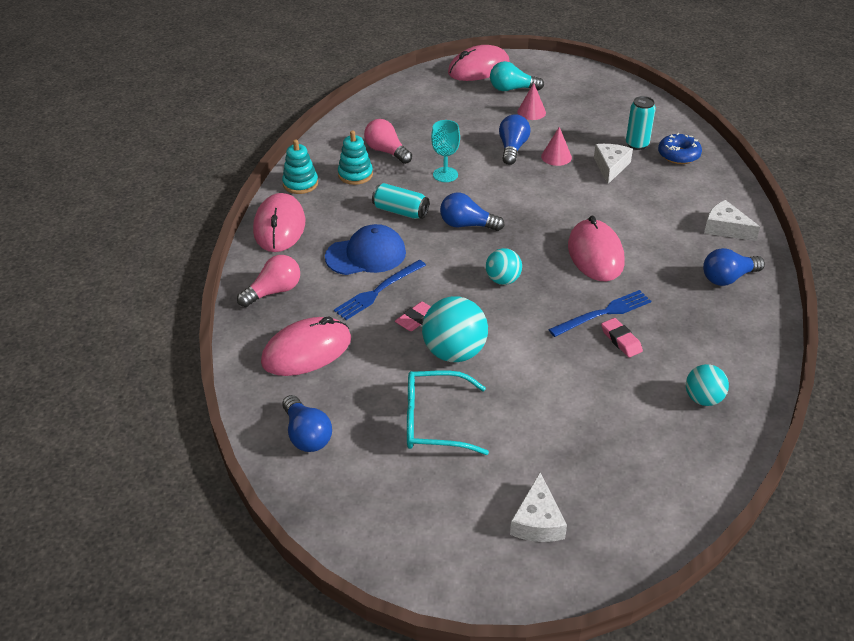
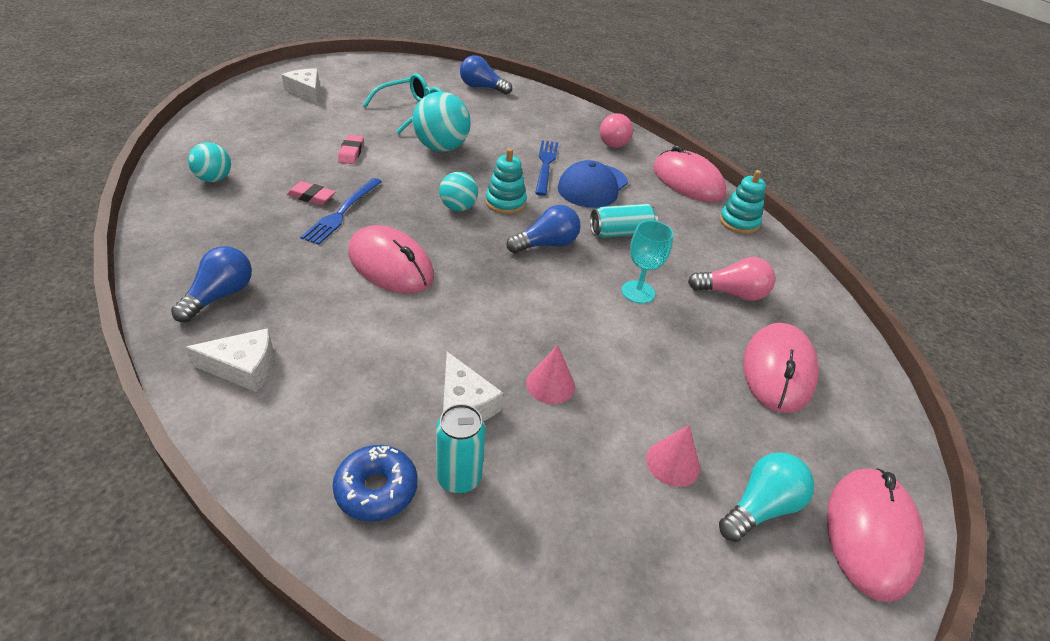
camera: 135 degrees right, 0 degrees up
(307, 351) = (540, 119): pink mouse -> pink mouse (778, 371)
(355, 175) = (714, 252): turquoise stacking toy -> turquoise stacking toy (505, 203)
(416, 319) = (493, 157): pink eraser -> pink eraser (351, 153)
(512, 148) = (616, 370): blue light bulb -> none

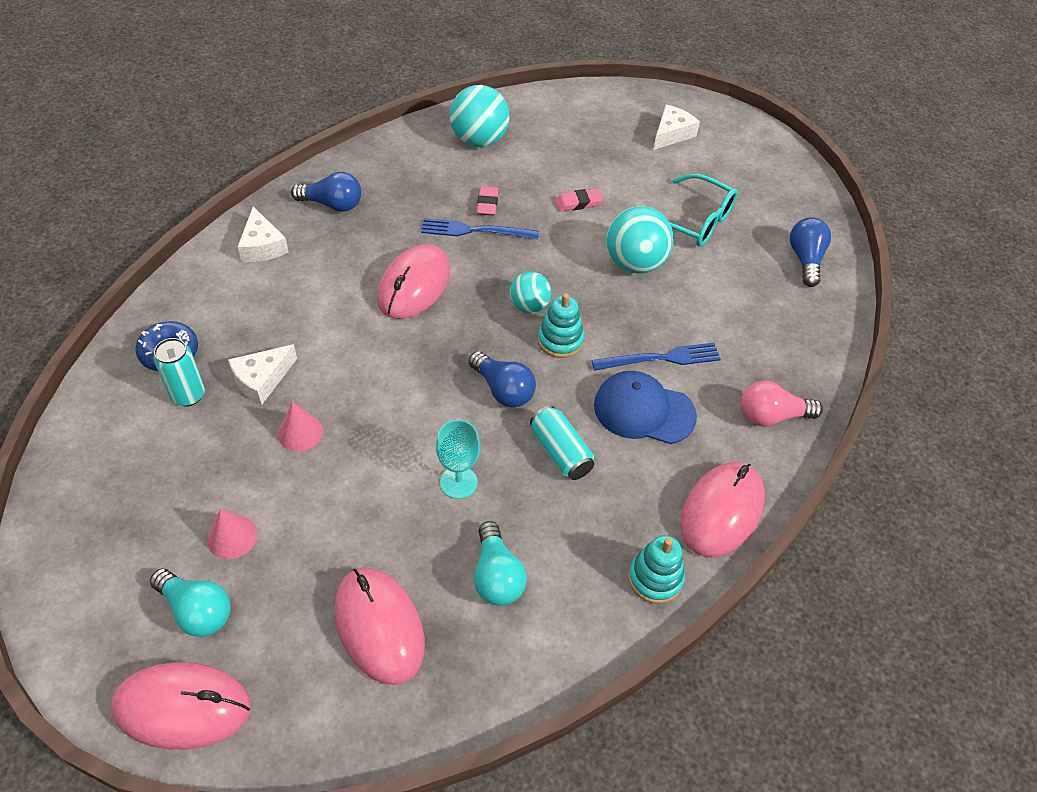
camera: 75 degrees right, 10 degrees up
(214, 179) = (479, 140): turquoise ball -> turquoise ball, size x1.66
(732, 293) = (496, 576): pink light bulb -> turquoise light bulb
(778, 371) = (379, 626): pink mouse -> pink mouse turned 60 degrees clockwise

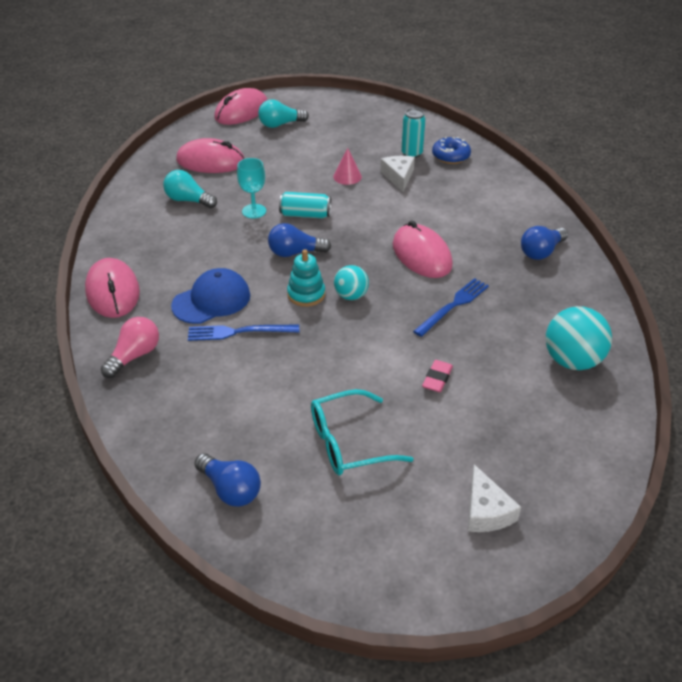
camera: 130 degrees right, 10 degrees down
(232, 537) = (307, 141): pink cone -> none
(262, 246) = (519, 210): white cheese -> none
(487, 204) = (479, 326): pink eraser -> none
(560, 452) = (227, 253): turquoise can -> turquoise can (305, 215)
(635, 263) = (337, 373): turquoise ball -> none
(655, 578) = (116, 246): turquoise stacking toy -> none
(661, 358) = (239, 332): blue fork -> blue fork turned 60 degrees clockwise

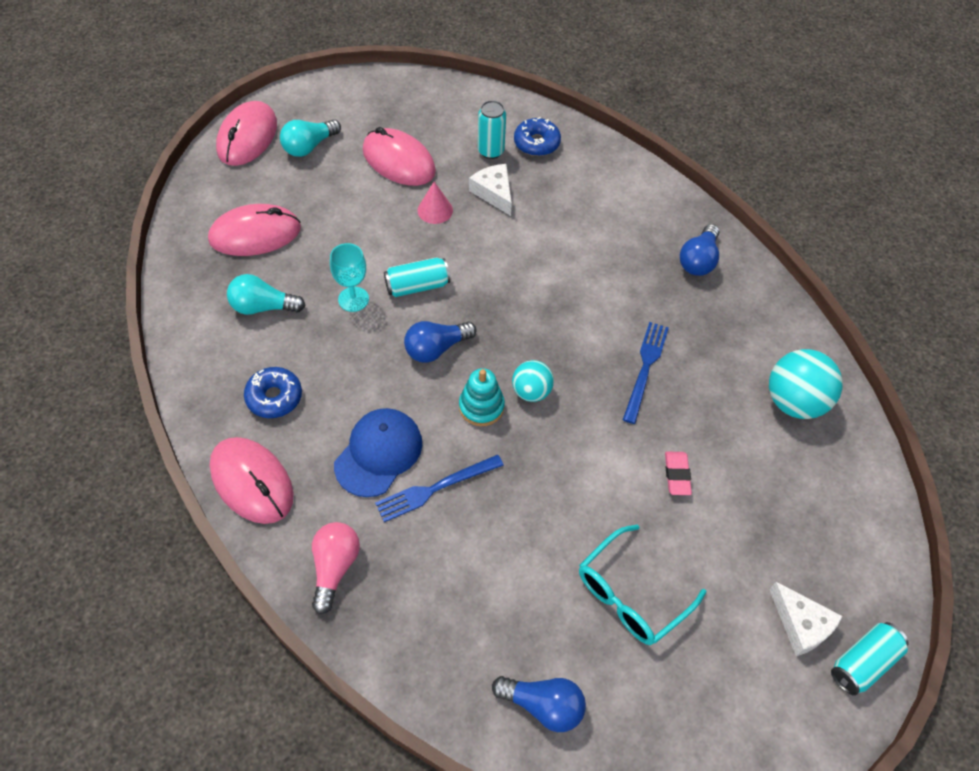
camera: 25 degrees left, 15 degrees up
(161, 250) = (274, 397): none -> blue donut
(421, 255) = (577, 306): pink mouse -> pink mouse (398, 161)
(528, 557) = (863, 663): none -> turquoise can

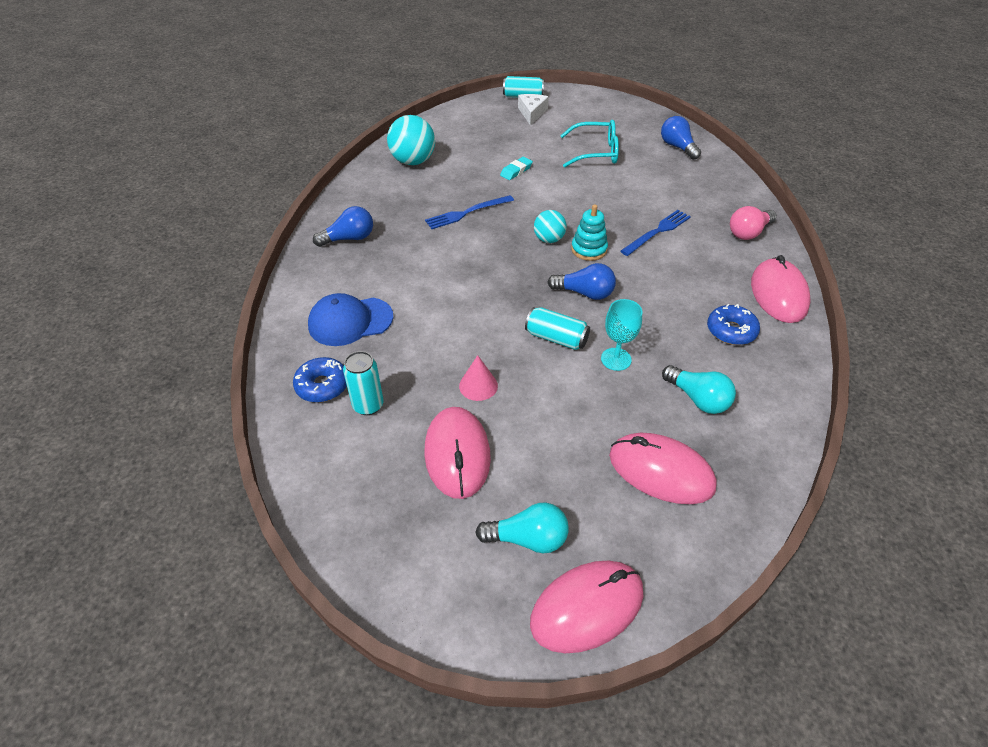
camera: 135 degrees left, 10 degrees down
(378, 453) = (679, 263): blue cap -> blue cap (350, 321)
(435, 488) = (657, 232): blue fork -> blue fork turned 60 degrees counterclockwise
(494, 193) = (414, 367): white cheese -> none
(677, 475) = (516, 171): pink eraser -> turquoise eraser

